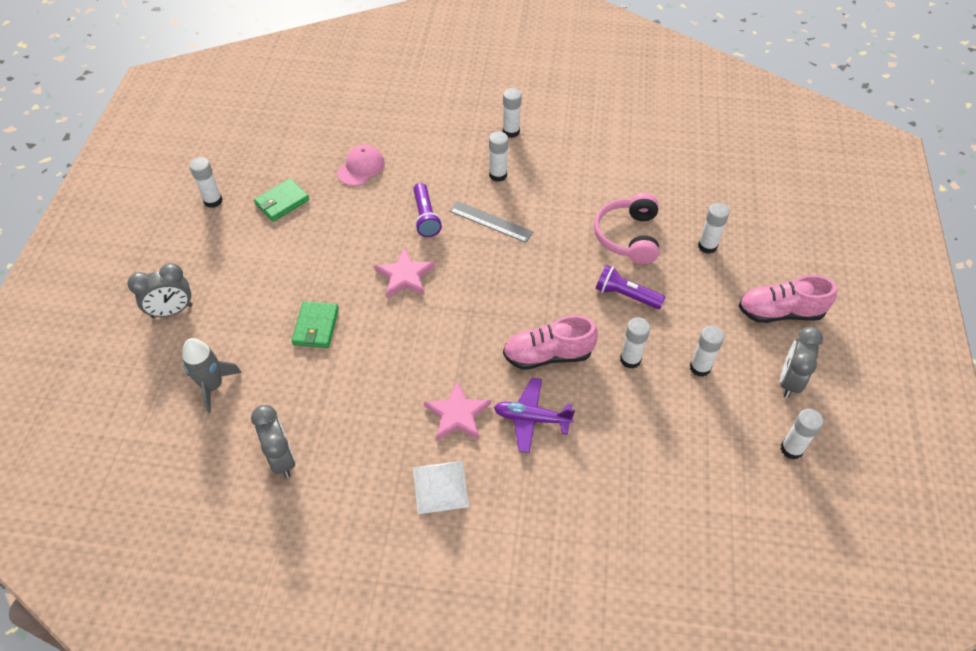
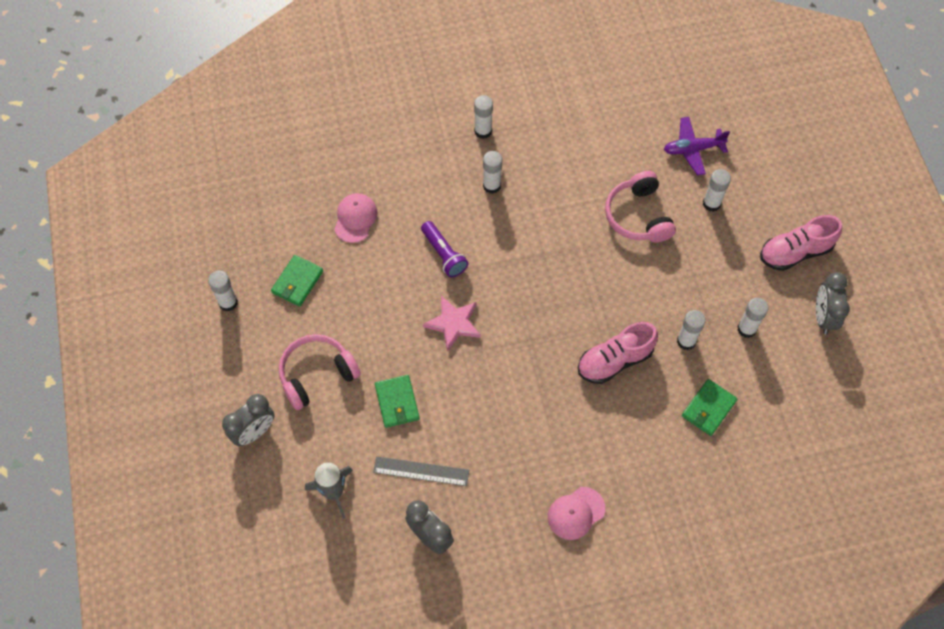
camera: 20 degrees left, 10 degrees up
(256, 281) = (317, 375): none -> pink headphones
(440, 487) = (576, 513): white pyramid -> pink cap
(457, 414) = (561, 443): pink star -> none
(491, 221) = (507, 239): grey ruler -> grey ruler (421, 471)
(531, 418) = (625, 425): purple plane -> purple plane (693, 149)
(625, 295) = (658, 278): purple flashlight -> none
(628, 430) = (708, 408): none -> green wallet
(791, 449) = (844, 379): white glue stick -> none

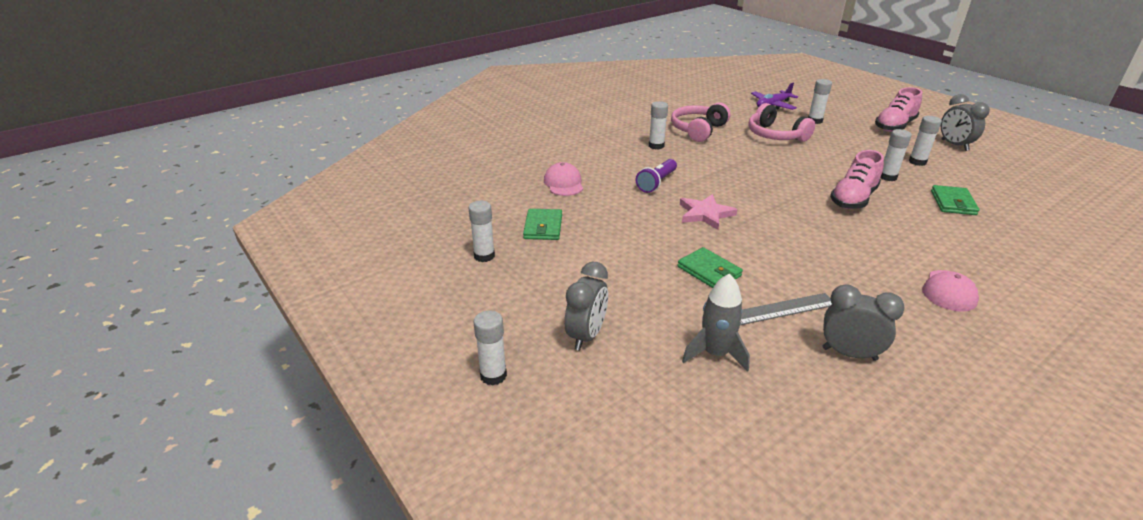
camera: 25 degrees left, 30 degrees down
(317, 375) = (615, 276): pink headphones -> pink headphones (698, 130)
(444, 255) = (656, 183): purple flashlight -> purple flashlight turned 90 degrees clockwise
(483, 131) = (622, 127): white glue stick -> white glue stick (493, 375)

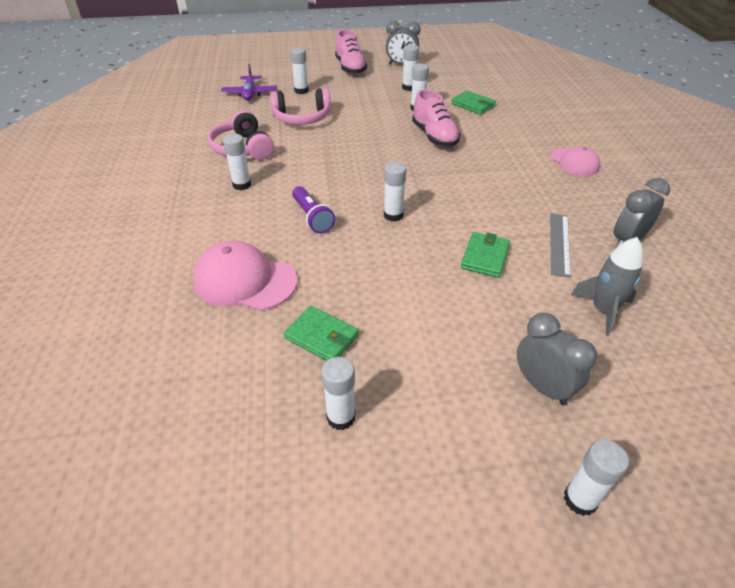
camera: 60 degrees left, 10 degrees up
(563, 183) = (245, 281): pink cap -> pink cap, size x1.56
(705, 214) = (393, 215): pink star -> white glue stick
(709, 271) = (484, 257): green wallet -> green wallet turned 60 degrees counterclockwise

